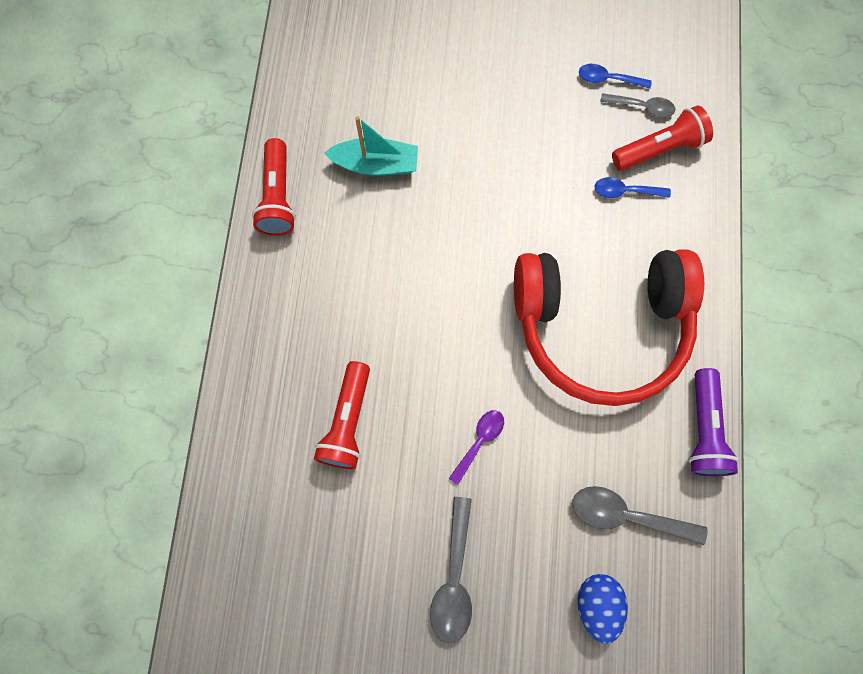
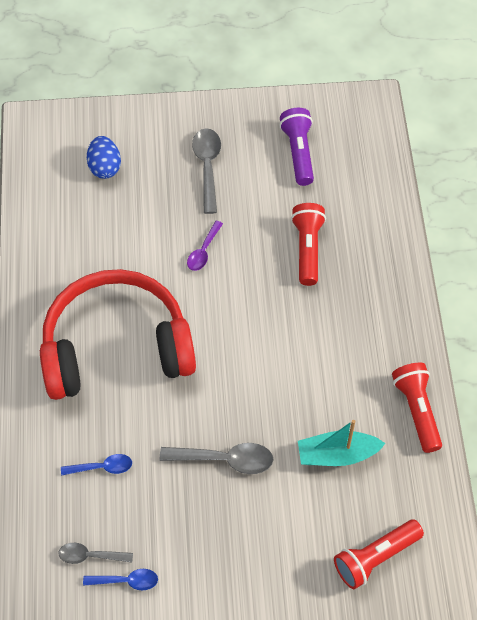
camera: 170 degrees right, 15 degrees down
(627, 515) = (86, 221): grey spoon -> grey spoon (224, 460)
(659, 149) = (71, 514): red flashlight -> red flashlight (375, 558)
(703, 429) = (29, 285): purple flashlight -> purple flashlight (298, 152)

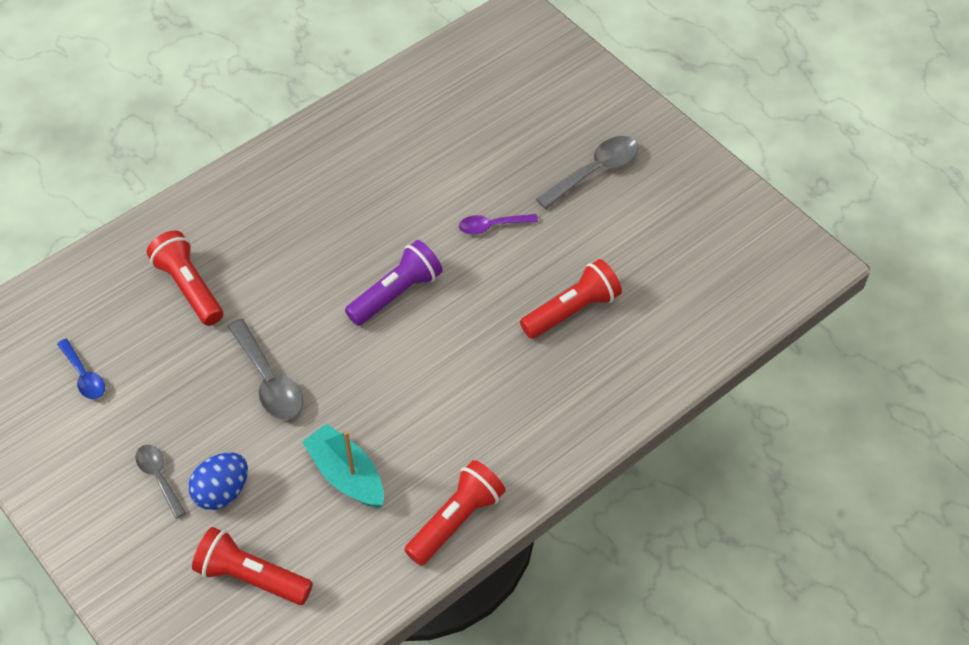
camera: 55 degrees right, 5 degrees down
(90, 556) = (91, 332): grey spoon -> grey spoon (159, 477)
(102, 467) = (189, 287): blue spoon -> red flashlight
(105, 167) = (519, 94): blue egg -> blue egg (222, 492)
(116, 347) = (326, 222): red headphones -> none
(298, 152) = (685, 235): purple flashlight -> purple flashlight (396, 293)

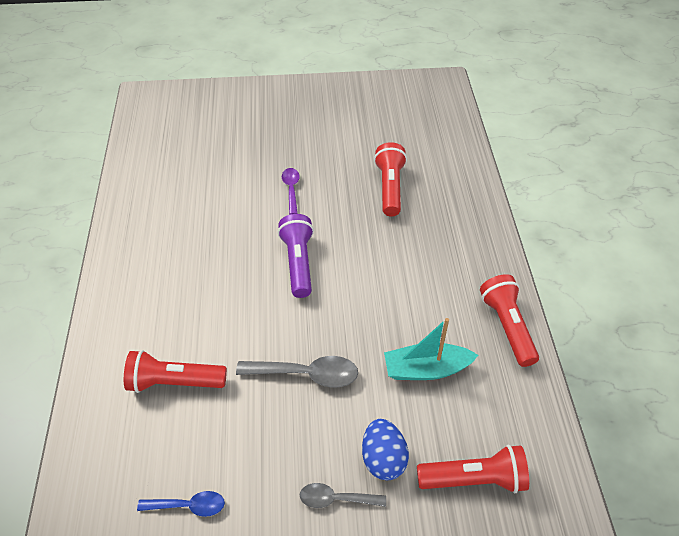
camera: 55 degrees left, 5 degrees down
(251, 577) = (474, 479): red flashlight -> red flashlight turned 150 degrees counterclockwise
(492, 226) = (291, 189): purple spoon -> purple spoon turned 150 degrees clockwise
(594, 172) = (298, 126): grey spoon -> none

